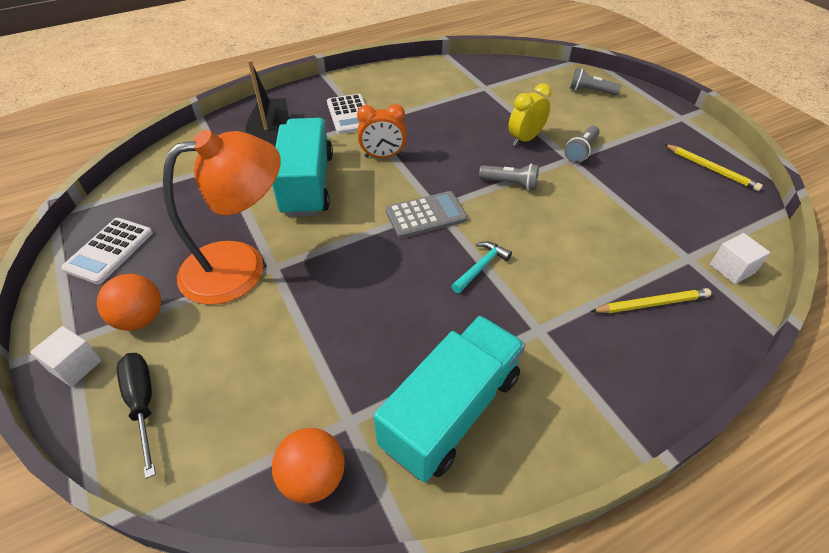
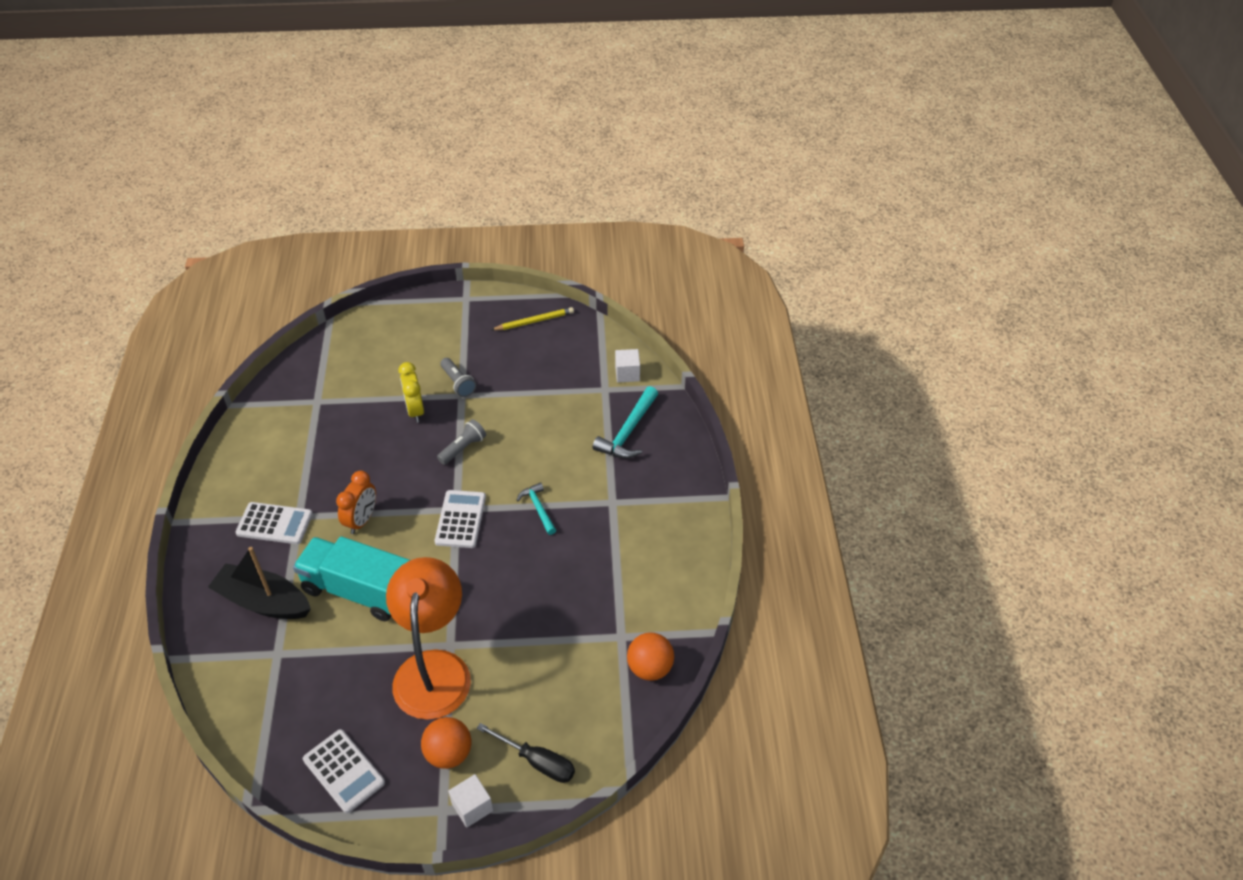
camera: 65 degrees left, 0 degrees up
(143, 404) = (537, 761): black screwdriver -> black screwdriver turned 150 degrees counterclockwise
(426, 215) = (460, 519): grey calculator -> white calculator
(451, 411) = (644, 577): turquoise truck -> none
(590, 91) = (385, 332): grey flashlight -> none
(651, 304) = (628, 431): yellow pencil -> turquoise hammer

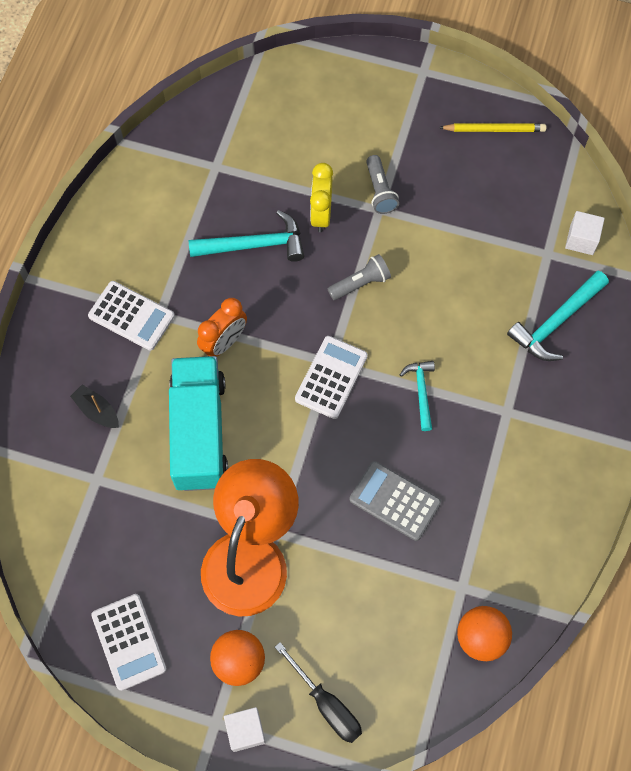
camera: 20 degrees right, 20 degrees up
(263, 601) = (97, 411): black boat -> black boat, size x0.50
(360, 591) = (199, 432): turquoise truck -> turquoise truck turned 45 degrees clockwise
(366, 446) = (254, 245): none -> turquoise hammer
(543, 591) = (395, 501): none -> grey calculator

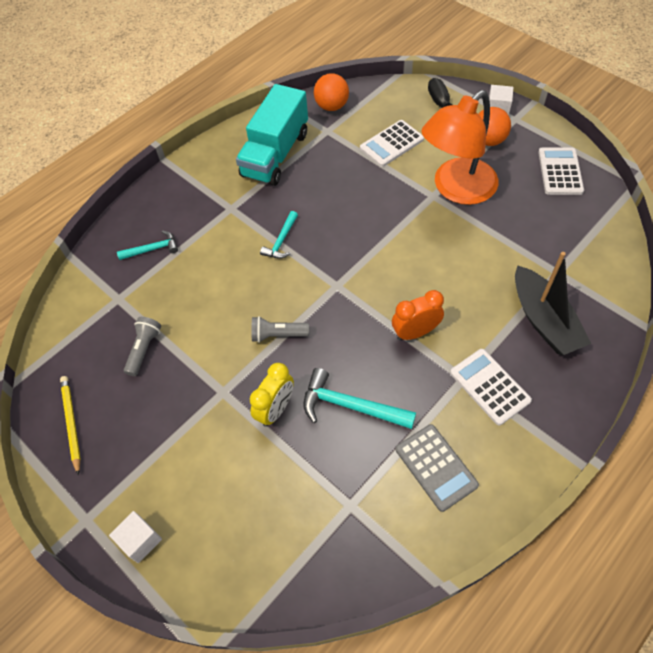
camera: 150 degrees left, 10 degrees down
(97, 411) = (543, 320): black boat -> black boat, size x2.01
(199, 432) = (463, 274): turquoise truck -> turquoise truck (275, 154)
(331, 377) = (342, 274): white calculator -> white calculator (391, 144)
(380, 191) = (211, 408): grey flashlight -> grey flashlight (144, 349)
(395, 501) = (341, 185): grey calculator -> grey calculator (436, 467)
(494, 129) = (71, 423): yellow pencil -> yellow pencil turned 45 degrees clockwise
(556, 322) = (152, 249): turquoise hammer -> turquoise hammer, size x0.61
(581, 240) = (84, 298): white cube -> white cube (140, 540)

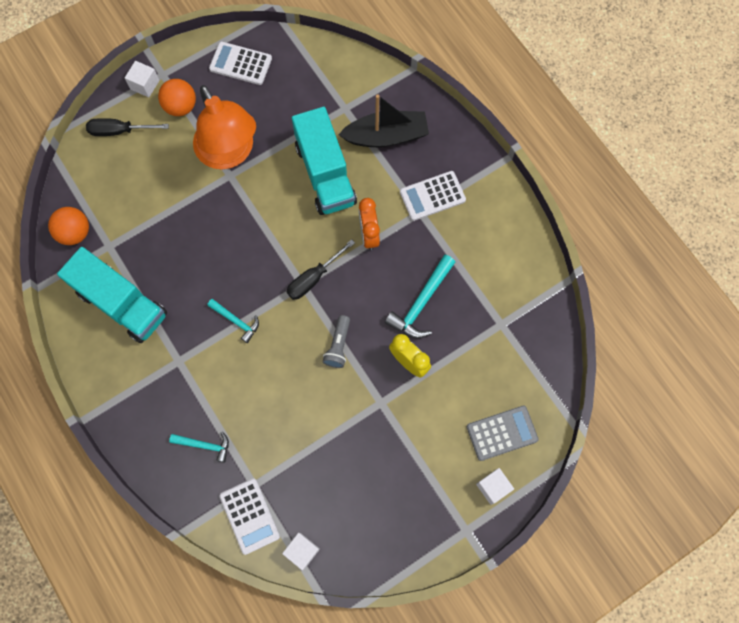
camera: 80 degrees left, 15 degrees up
(55, 356) = (302, 551): none -> white cube
(71, 423) = (376, 538): yellow pencil -> none
(144, 349) = (319, 466): grey flashlight -> none
(152, 249) = (204, 445): turquoise hammer -> turquoise hammer turned 105 degrees clockwise
(347, 294) = (314, 278): none -> black screwdriver
(391, 144) = (151, 191): white calculator -> white calculator (249, 516)
(436, 467) = (486, 255): grey calculator -> grey calculator (502, 433)
(470, 274) = (325, 174): none -> turquoise truck

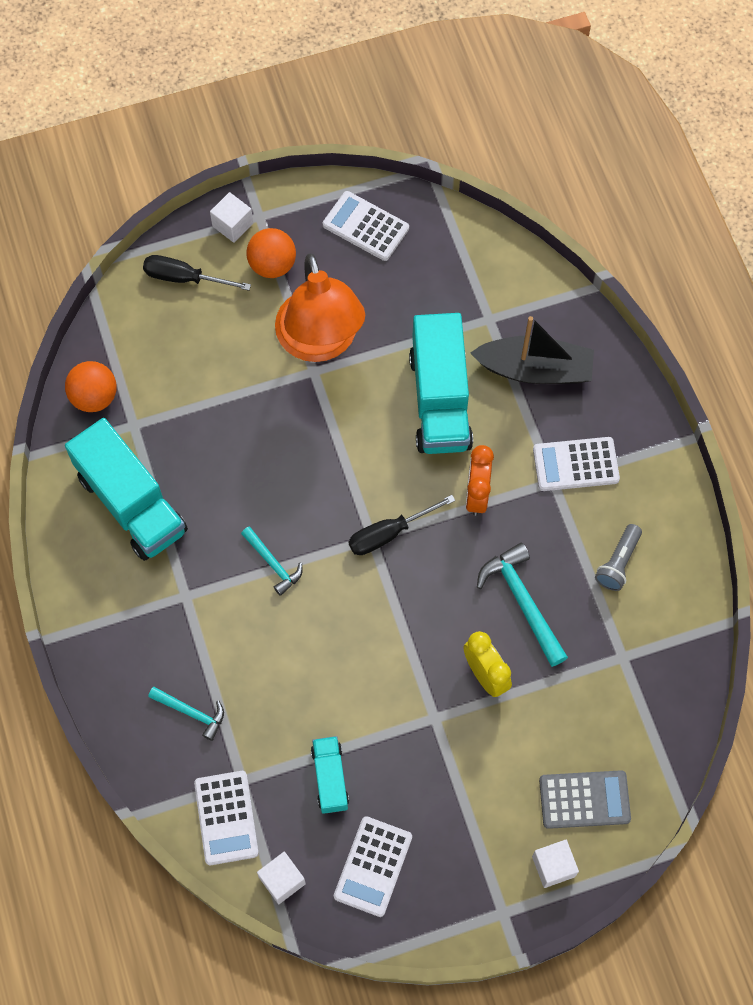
camera: 15 degrees right, 5 degrees down
(317, 466) = (330, 778): none -> turquoise truck
(338, 345) = (398, 629): grey flashlight -> grey flashlight (618, 562)
(365, 522) = (373, 866): none -> white calculator
(421, 303) = (522, 602): turquoise hammer -> turquoise hammer turned 105 degrees clockwise

